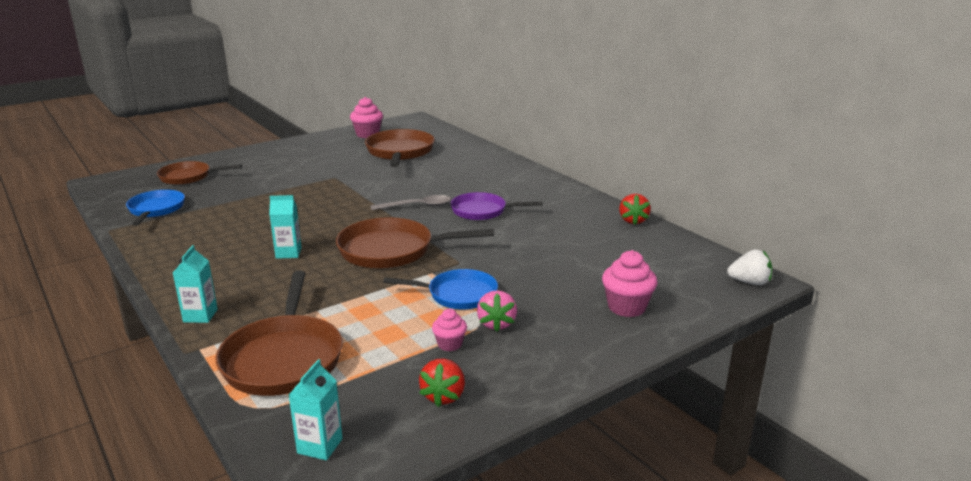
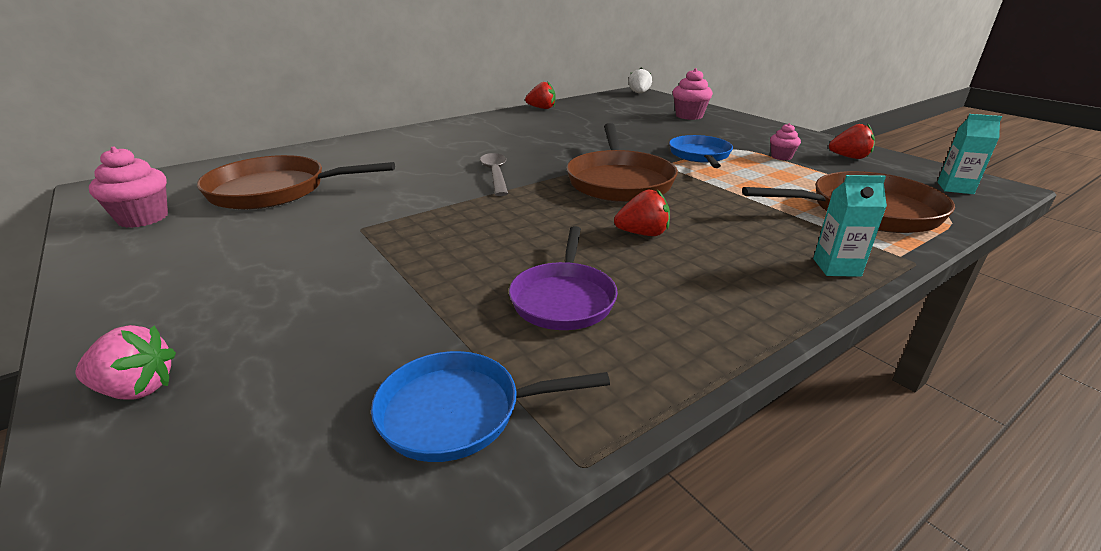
camera: 90 degrees left, 5 degrees up
(188, 177) = (232, 410): brown pan -> none
(288, 253) = (642, 234): turquoise carton -> red strawberry
(482, 211) = (514, 149): purple pan -> purple pan (563, 299)
(496, 324) = (738, 145): pink strawberry -> pink strawberry (137, 389)

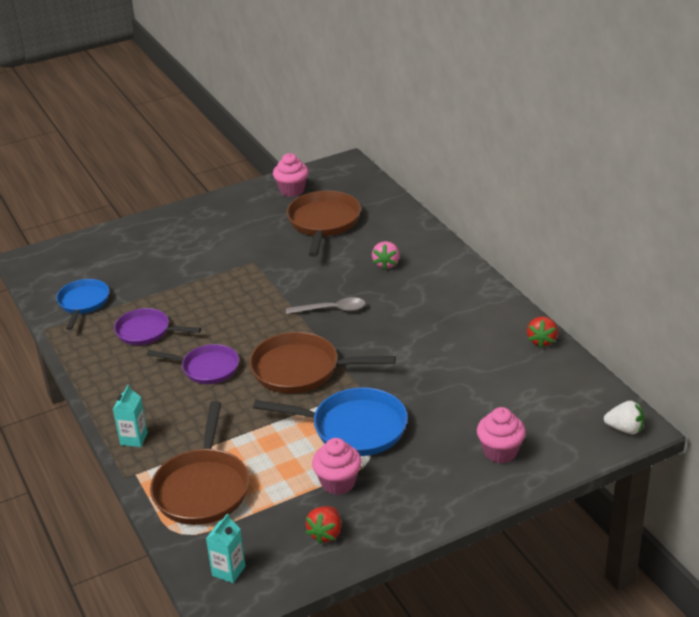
camera: 100 degrees right, 5 degrees up
(137, 389) = (131, 233): pink strawberry -> pink strawberry (386, 264)
(642, 234) = (207, 368): red strawberry -> purple pan
(700, 155) = (353, 428): blue pan -> blue pan, size x1.53
(781, 157) = (338, 483): pink cupcake -> pink cupcake, size x1.67

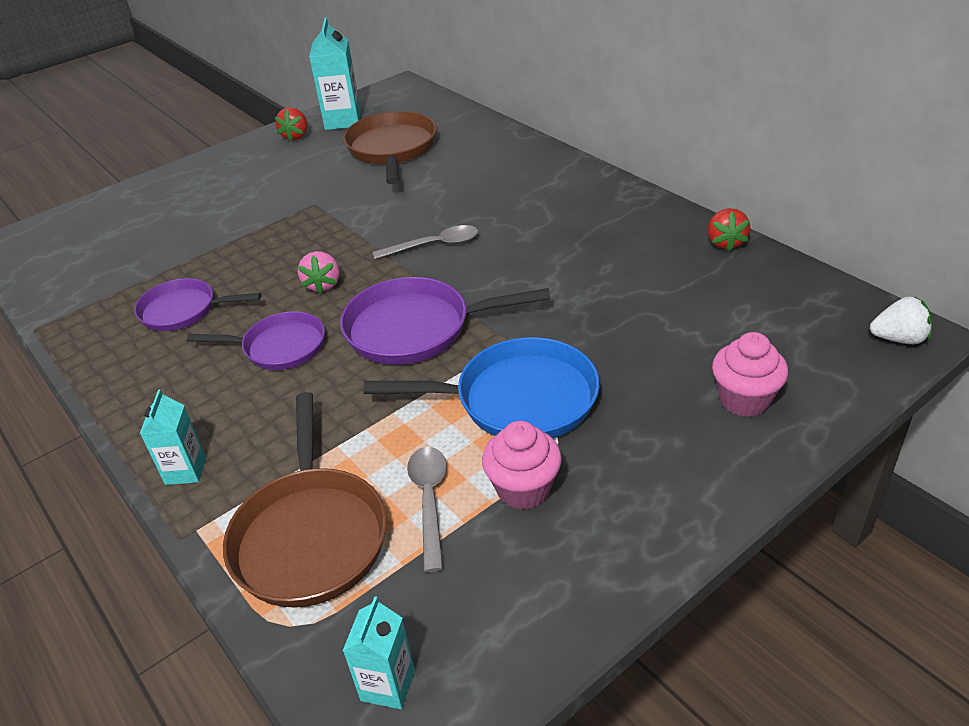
camera: 10 degrees left, 5 degrees up
(83, 303) = (88, 286): blue pan -> none
(279, 480) = (430, 501): none -> grey spoon
(292, 190) = (343, 121): pink cupcake -> turquoise carton
(301, 370) = (415, 328): brown pan -> purple pan
(326, 533) = (533, 581): red strawberry -> red strawberry (296, 136)
(386, 264) = (487, 183): pink strawberry -> pink strawberry (323, 285)

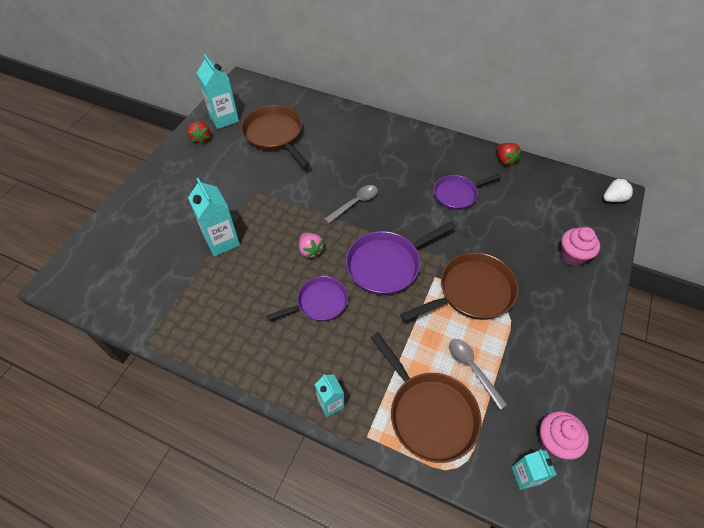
camera: 30 degrees left, 15 degrees up
(183, 310) = (237, 296): purple pan -> purple pan (457, 194)
(221, 247) = (222, 241): none -> turquoise carton
(518, 399) = (471, 292): blue pan -> brown pan
(523, 489) = (510, 344): pink cupcake -> pink cupcake (554, 442)

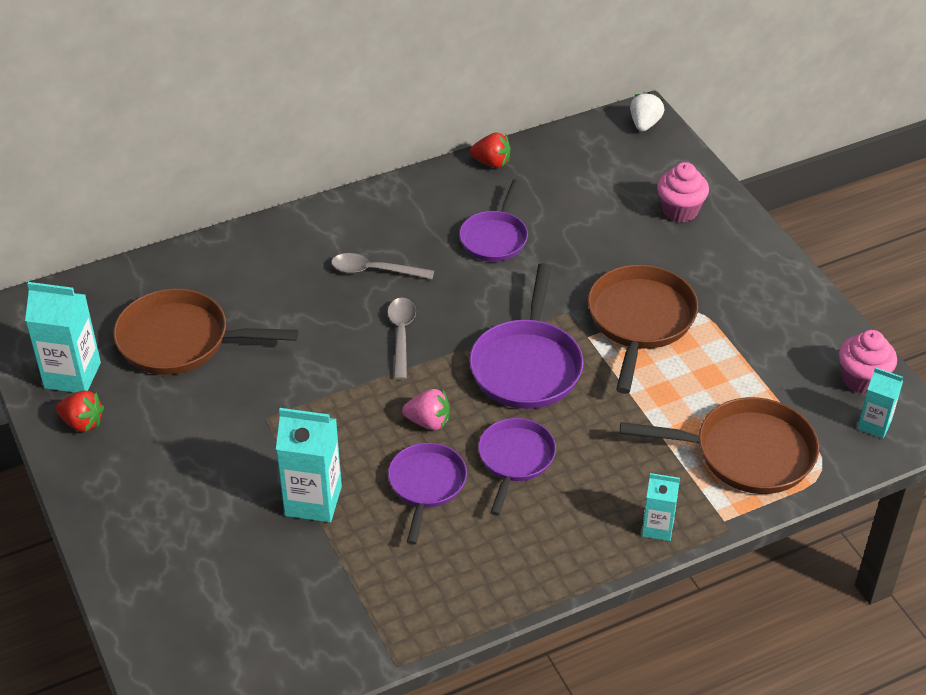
camera: 50 degrees left, 10 degrees down
(269, 277) = (426, 485): none -> purple pan
(472, 369) = (730, 385): grey spoon -> grey spoon (375, 271)

